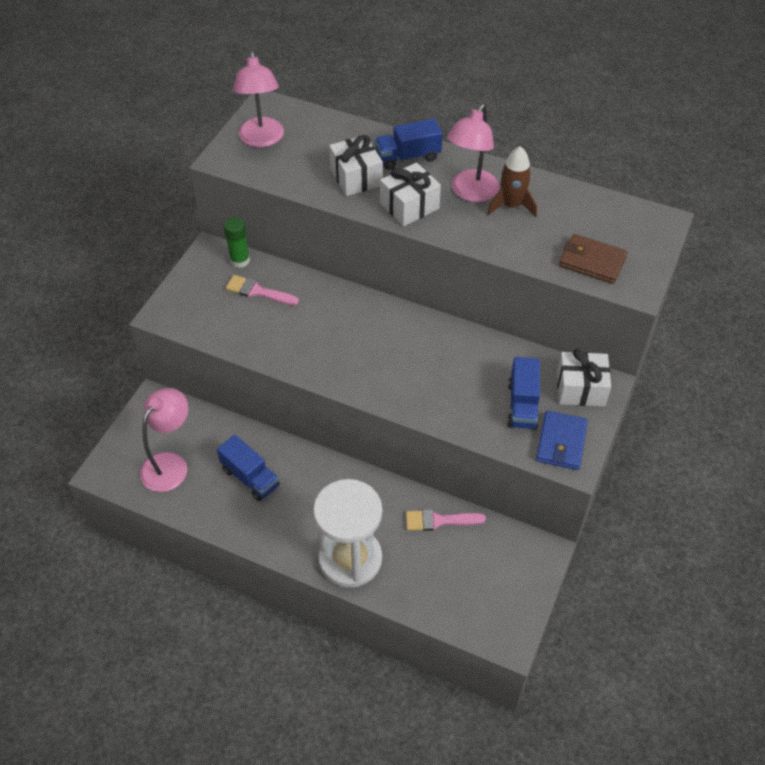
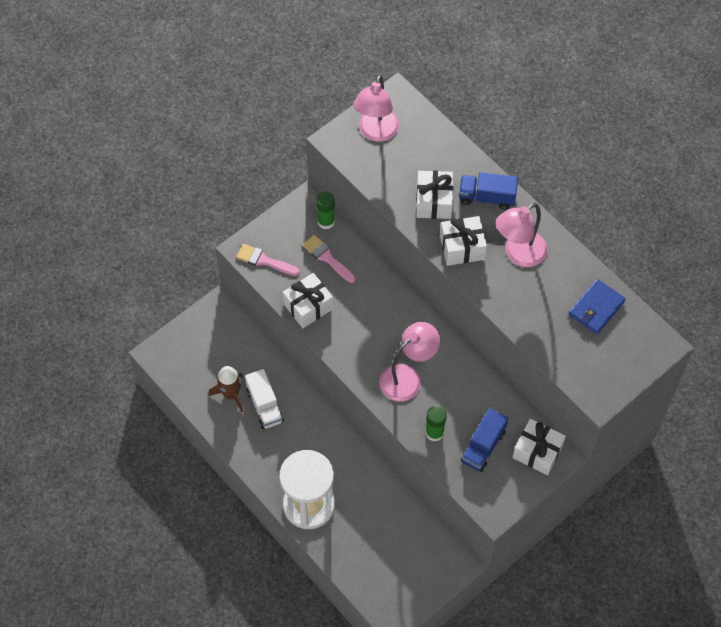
camera: 25 degrees right, 10 degrees up
(170, 464) = (209, 368): pink lamp -> pink lamp (407, 377)
(250, 477) = (265, 405): blue truck -> white truck
(261, 342) = (308, 306): none -> white gift
(439, 521) = (391, 504): pink brush -> pink brush (264, 260)
(464, 411) = (434, 433): none -> green glue stick
(511, 205) = (545, 280): brown rocket -> brown rocket (231, 394)
(561, 442) = (495, 490): blue wallet -> blue wallet (596, 308)
(592, 261) = (579, 359): brown wallet -> none

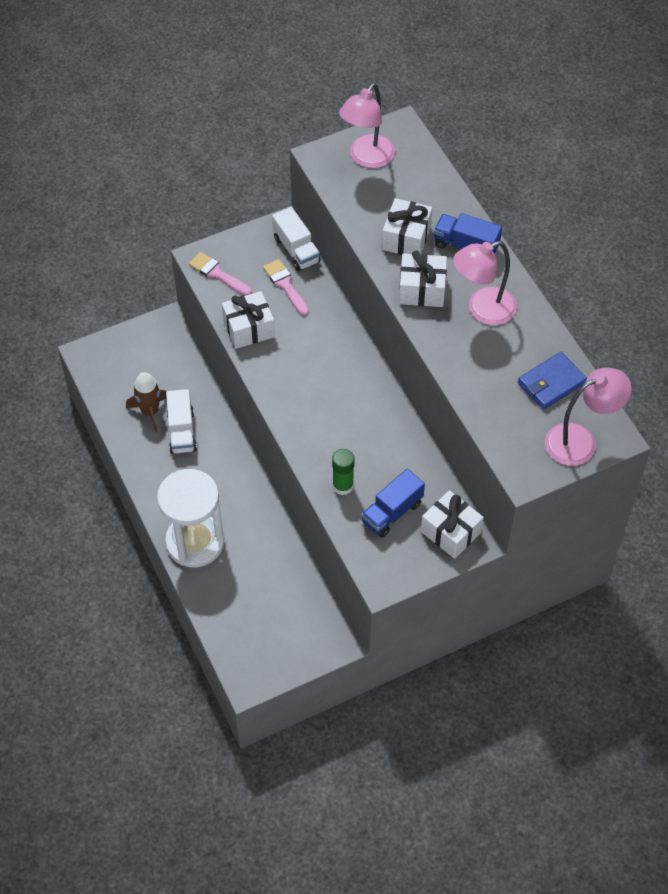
camera: 15 degrees right, 5 degrees down
(326, 221) = (296, 250): green glue stick -> white truck
(407, 377) = (332, 423): pink lamp -> pink lamp (580, 441)

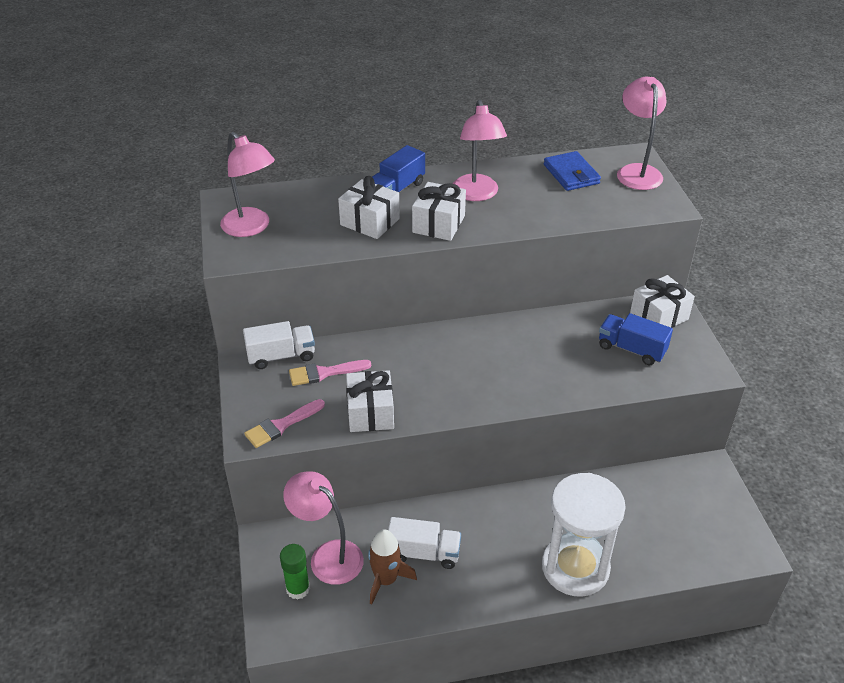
camera: 75 degrees left, 15 degrees down
(163, 367) = (328, 556): none -> pink lamp
(343, 486) = (594, 377): green glue stick -> green glue stick (298, 589)
(392, 512) = (631, 349): blue truck -> blue truck turned 150 degrees clockwise

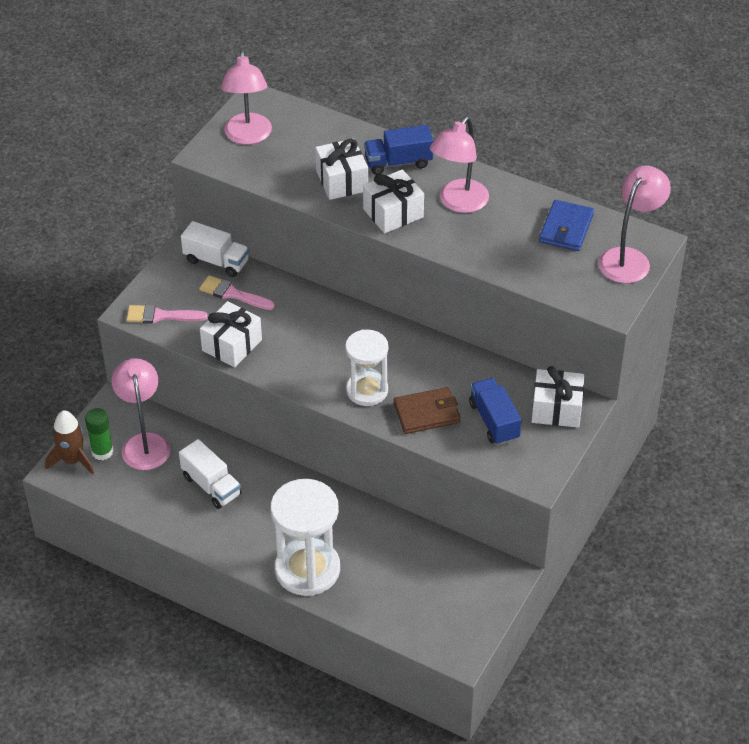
camera: 40 degrees right, 5 degrees up
(386, 580) = (166, 486): brown rocket -> brown rocket (72, 460)
(517, 383) = (367, 390): none -> white hourglass
(580, 372) = (426, 413): none -> brown wallet

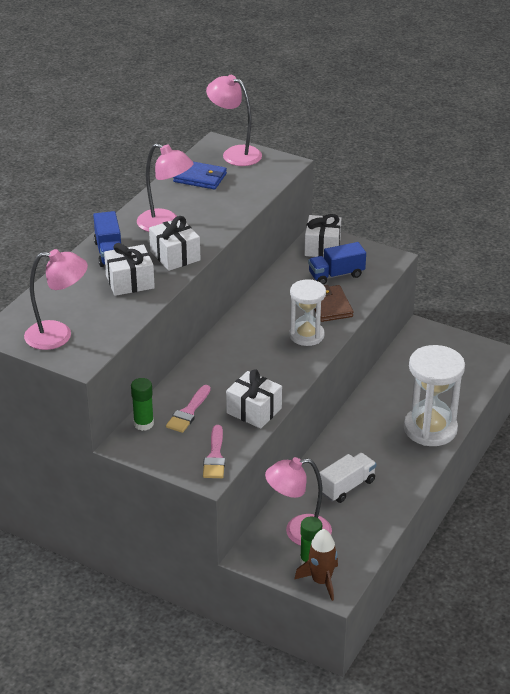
camera: 90 degrees left, 10 degrees down
(216, 261) = (143, 424): white truck -> green glue stick

